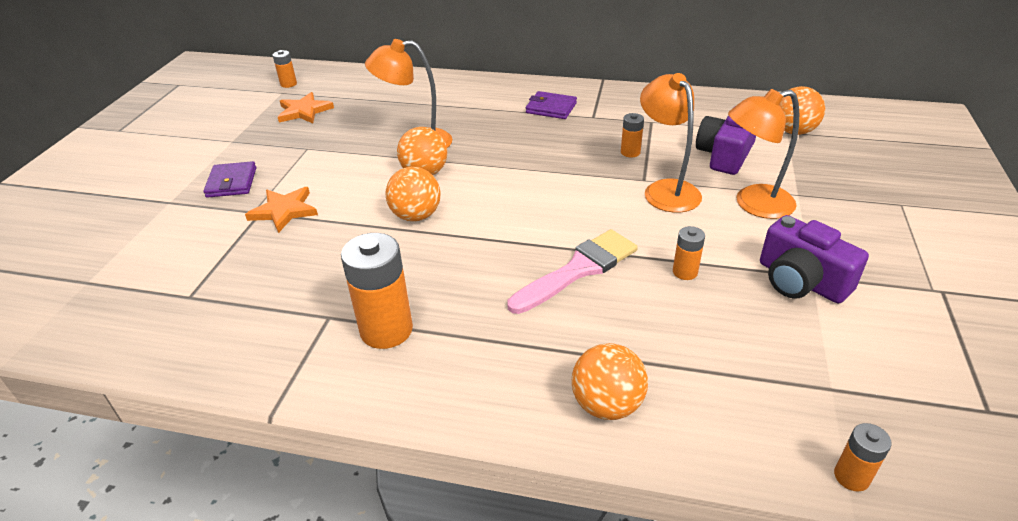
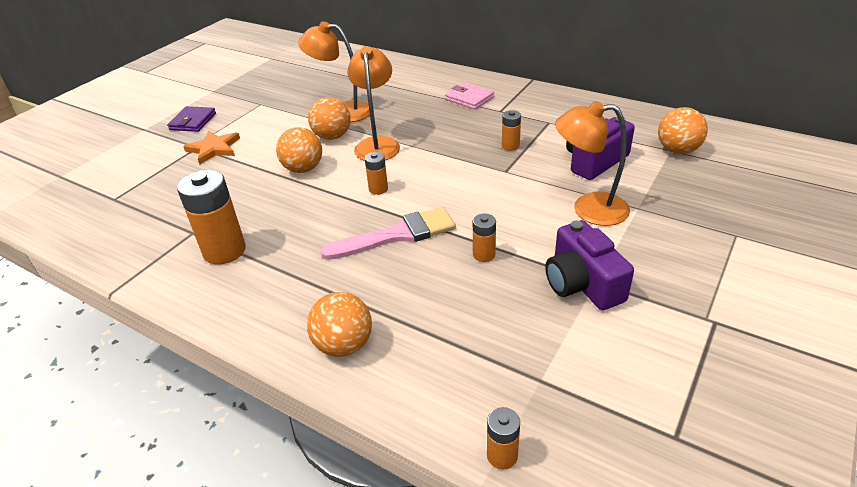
camera: 20 degrees right, 0 degrees up
(288, 84) = (280, 52): orange battery -> orange battery (378, 189)
(304, 111) = (277, 75): orange star -> none
(551, 108) = (469, 98): purple wallet -> pink wallet
(666, 189) = (518, 183): orange lamp -> orange lamp (377, 144)

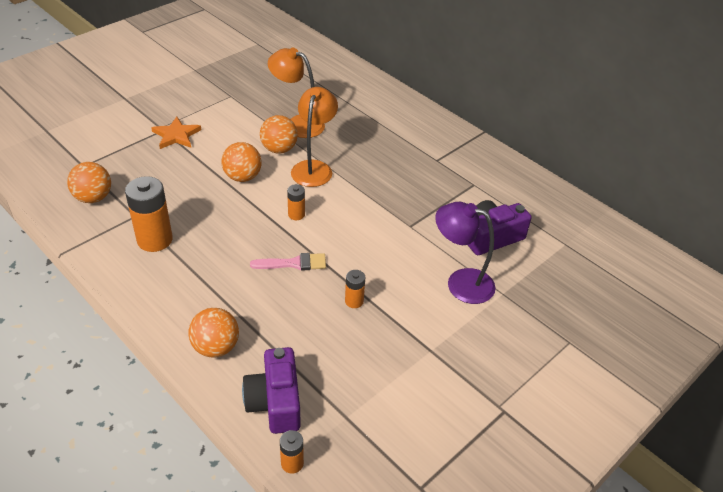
camera: 10 degrees right, 5 degrees up
(193, 121) = (167, 101): purple wallet -> none
(397, 235) = (293, 263): pink brush -> pink brush, size x0.66
(469, 98) = (416, 139): pink wallet -> none
(510, 146) = (427, 201): orange battery -> none
(582, 283) = (419, 349): purple camera -> purple camera (275, 402)
(588, 209) = (460, 283): orange lamp -> purple lamp
(677, 150) = (571, 246): orange ball -> orange ball (93, 198)

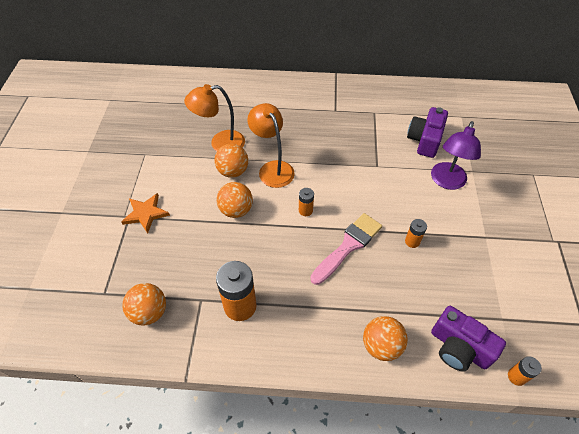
camera: 40 degrees left, 10 degrees up
(293, 263) = (348, 246): pink brush -> pink brush, size x1.51
(460, 283) = (446, 182): purple lamp -> purple lamp turned 45 degrees counterclockwise

